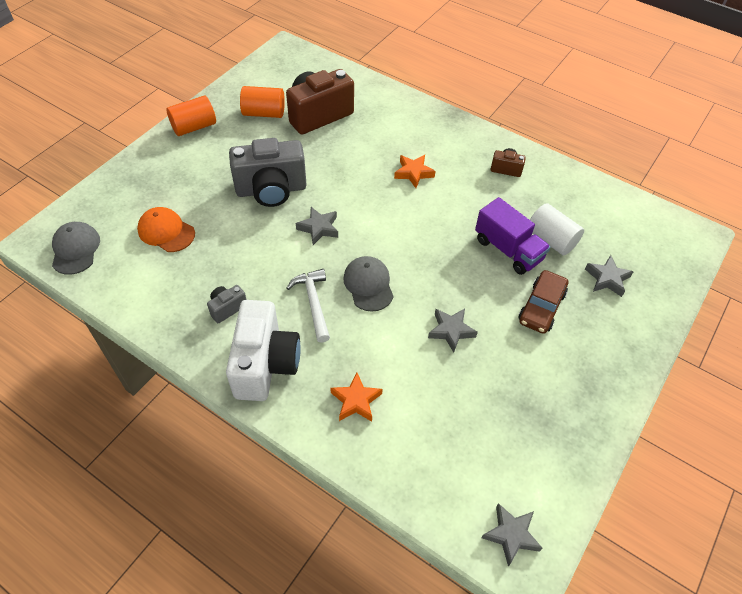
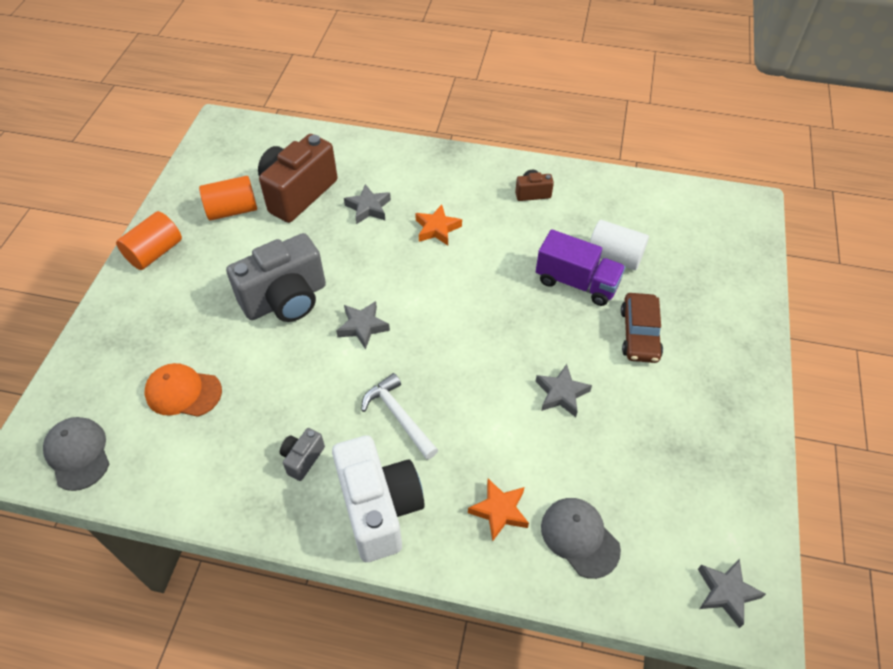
camera: 20 degrees left, 0 degrees up
(368, 285) = (449, 373): grey cap -> grey cap (579, 537)
(607, 279) = (688, 280): grey star -> grey star (368, 208)

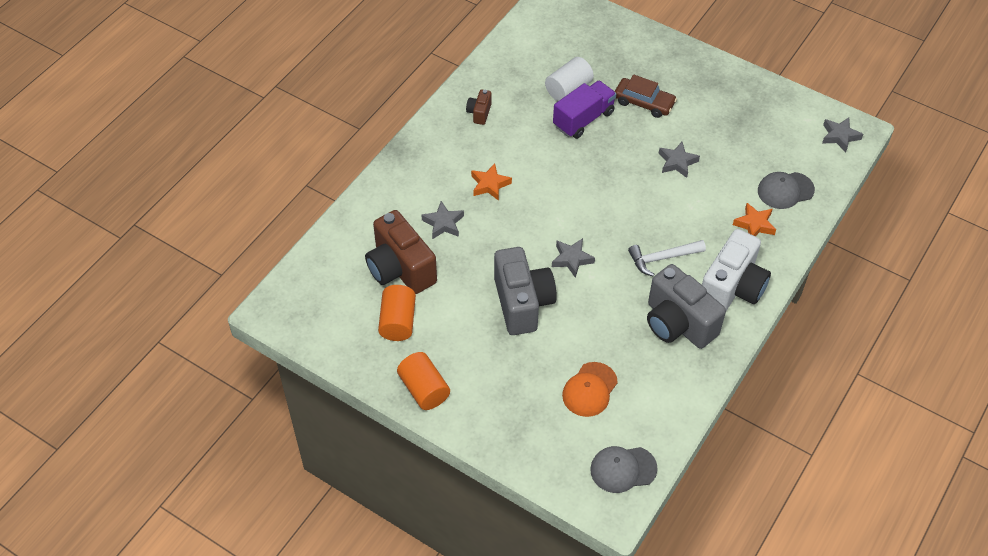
camera: 70 degrees left, 0 degrees up
(302, 459) = (678, 323): grey camera -> grey camera, size x2.20
(379, 508) = (732, 288): white camera -> white camera turned 120 degrees clockwise

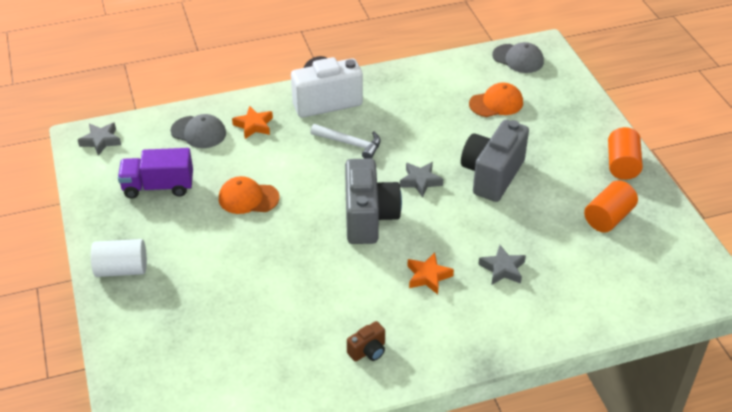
camera: 140 degrees left, 10 degrees down
(400, 269) = (574, 255): brown camera -> none
(568, 89) = (256, 319): white cylinder -> white cylinder (122, 269)
(583, 119) = (278, 281): purple truck -> purple truck (158, 187)
(644, 103) = (207, 262): brown car -> none
(677, 162) = (248, 198): grey star -> orange cap
(678, 323) = (390, 103): grey camera -> grey camera (369, 218)

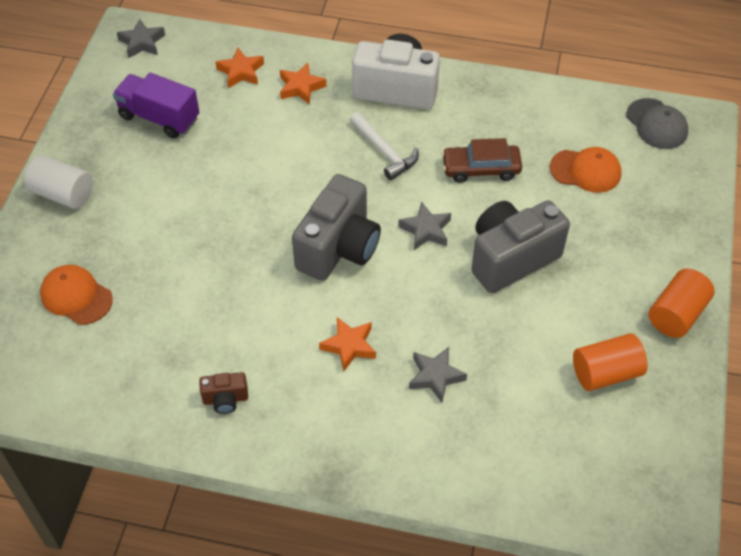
camera: 30 degrees right, 10 degrees up
(198, 132) = (241, 72): grey cap -> orange star
(248, 198) = (235, 169): orange cap -> orange cap (76, 296)
(426, 128) = (481, 169): none -> brown car

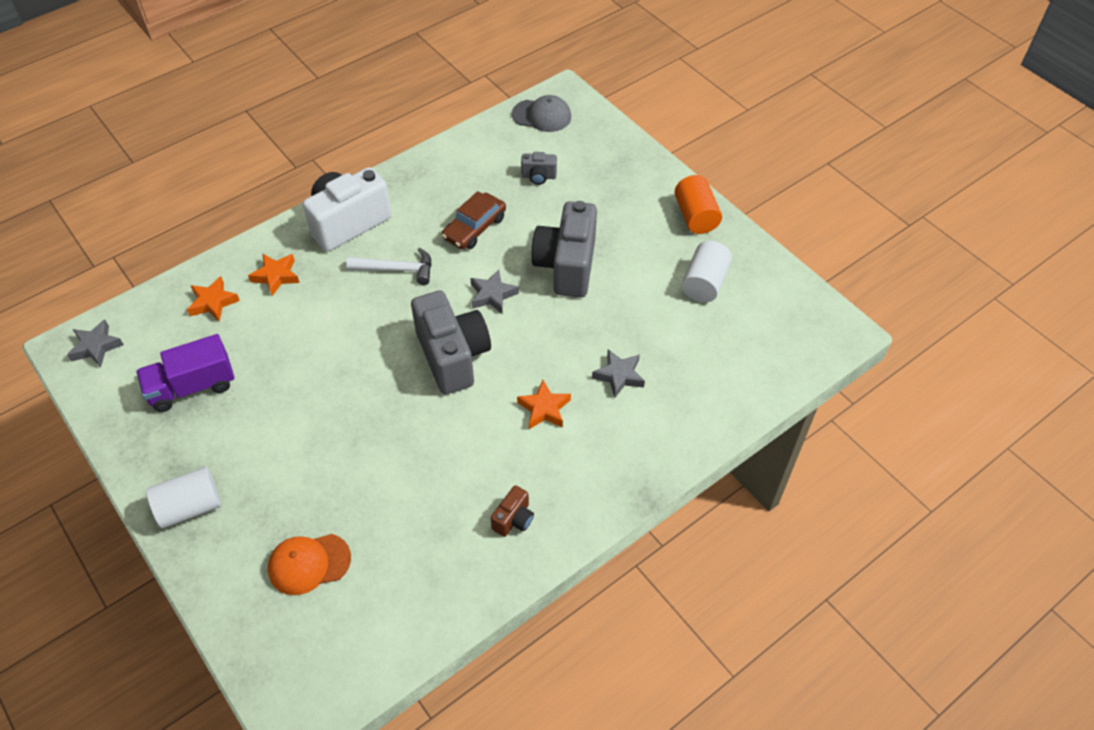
camera: 50 degrees left, 0 degrees up
(585, 171) = (538, 177): orange cap -> grey camera
(606, 373) = (704, 283): orange cylinder -> white cylinder

